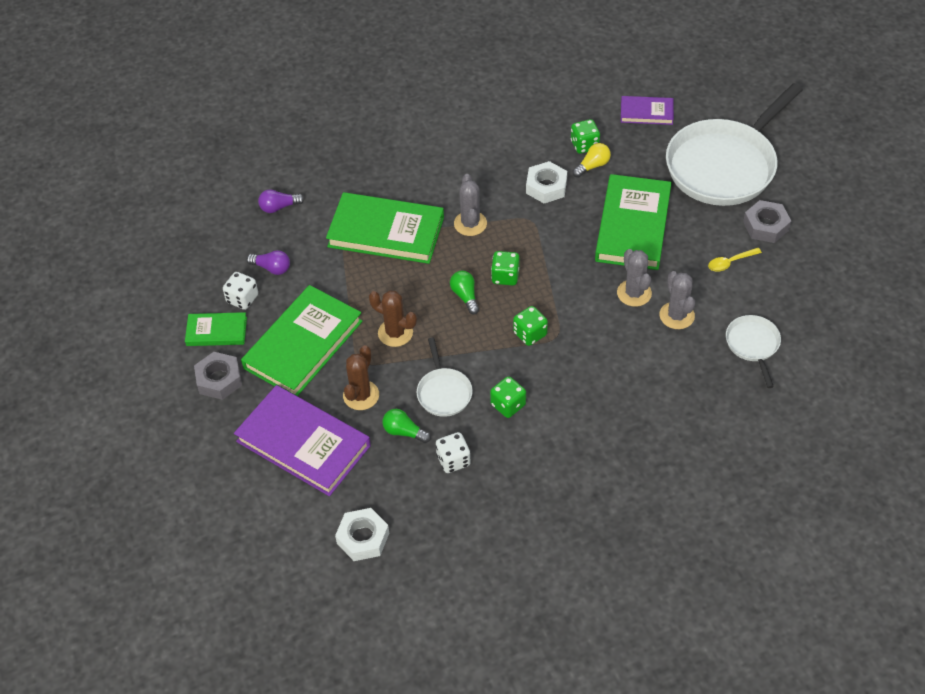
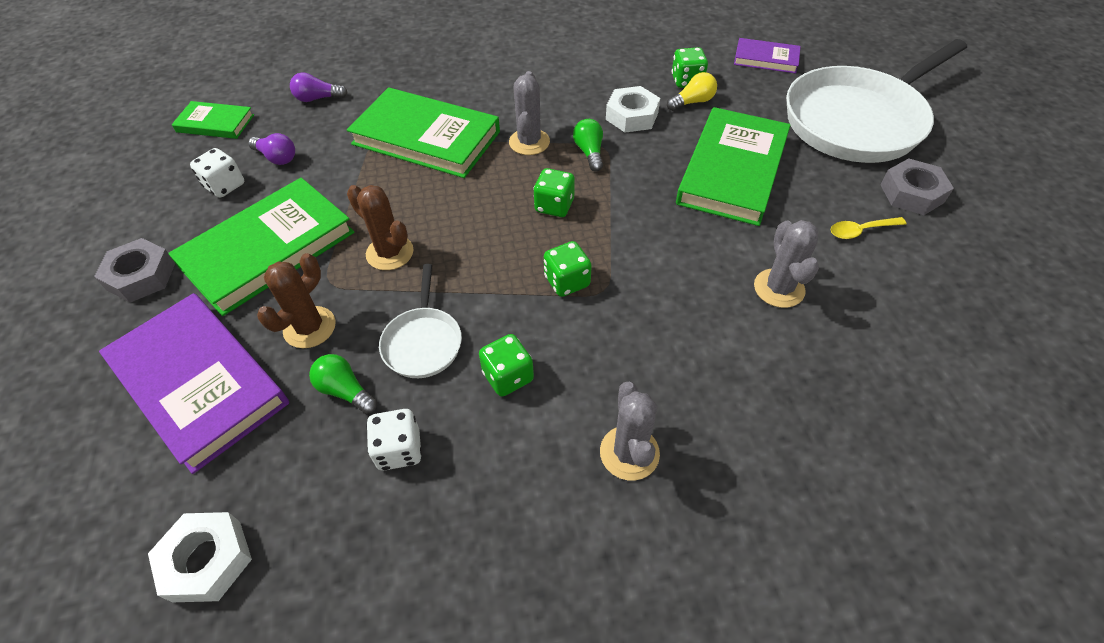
camera: 10 degrees right, 0 degrees up
(216, 331) = (173, 218): green book -> green book (215, 123)
(465, 296) = (496, 221): green light bulb -> green light bulb (589, 152)
(634, 293) = (722, 250): grey cactus -> grey cactus (629, 453)
(753, 345) = (891, 348): white pan -> none

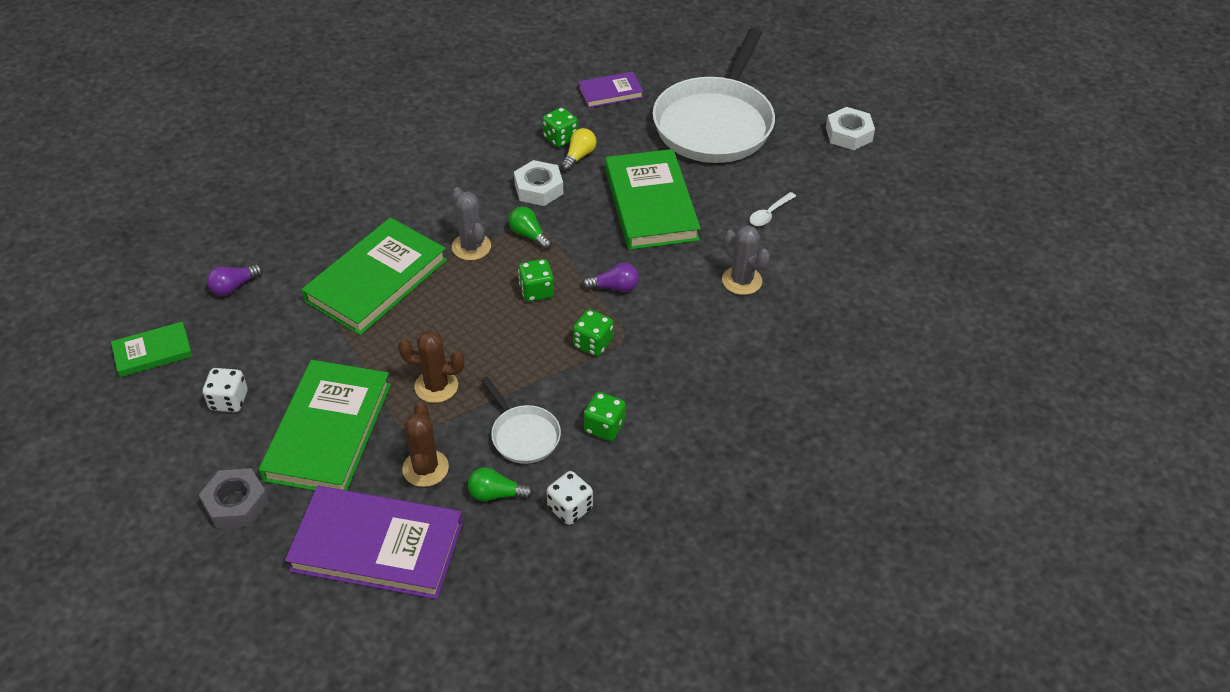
camera: 35 degrees left, 5 degrees down
(207, 560) = (501, 635): white nut -> white nut (848, 134)
(277, 158) = (252, 356): purple light bulb -> purple light bulb (614, 287)
(426, 138) = (376, 280): green book -> green book turned 45 degrees counterclockwise
(629, 453) = (720, 432): grey cactus -> none
(860, 231) = (769, 214): yellow spoon -> white spoon
(911, 193) = (786, 170): grey nut -> none

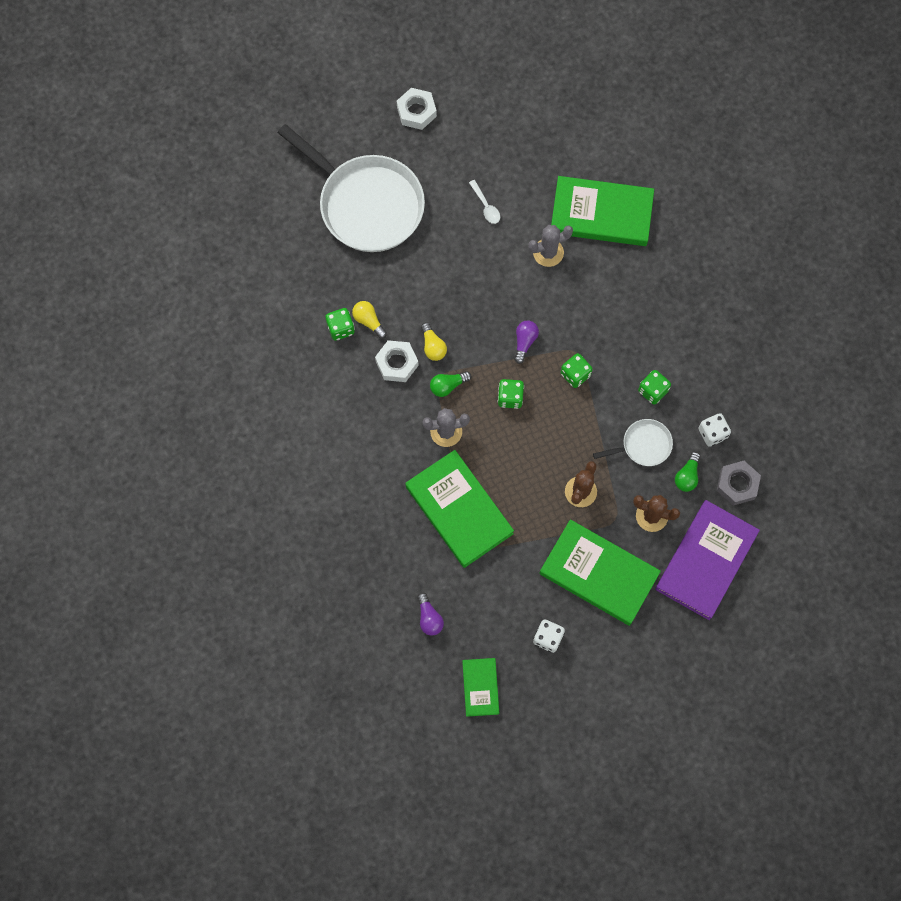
camera: 70 degrees left, 25 degrees up
(236, 503) = (643, 646): grey nut -> grey nut (737, 484)
(572, 212) = (433, 346): none -> yellow light bulb
(610, 92) = (295, 270): purple book -> none
(651, 204) = (444, 286): green book -> green book (601, 214)

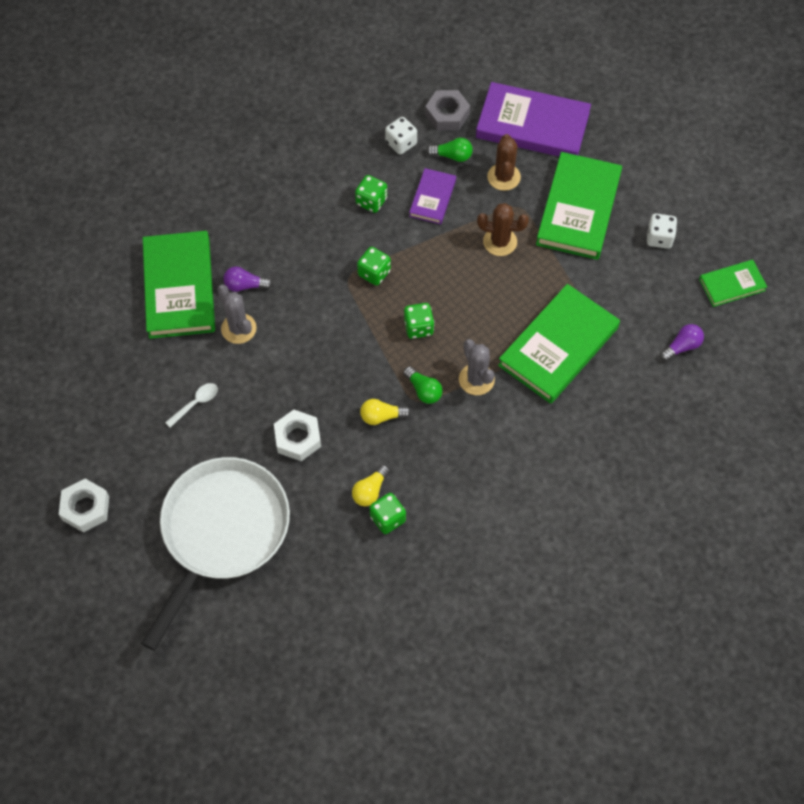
camera: 105 degrees left, 10 degrees down
(397, 363) = (412, 448): white nut -> white nut (297, 438)
(433, 346) = (382, 416): yellow light bulb -> yellow light bulb turned 150 degrees counterclockwise
(524, 342) = (351, 328): purple light bulb -> purple light bulb (245, 285)
(643, 445) = (432, 198): white pan -> purple book

